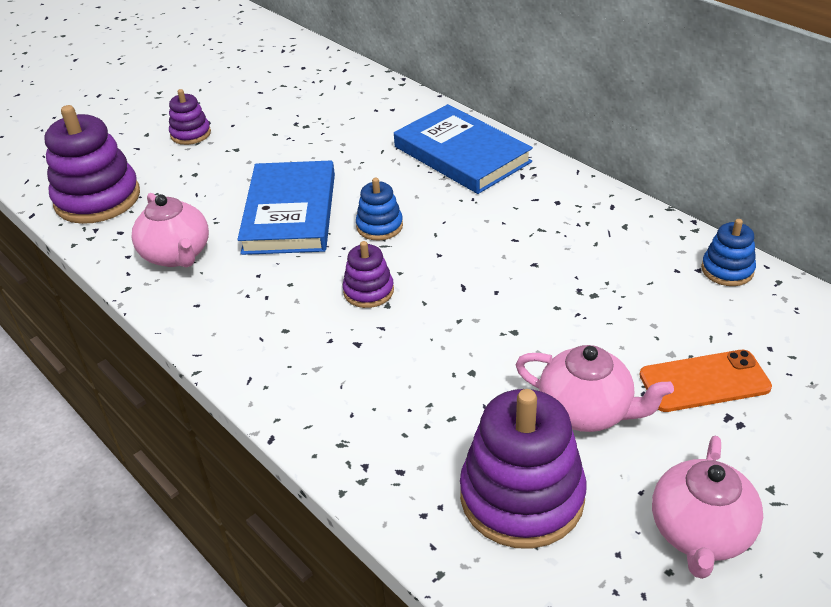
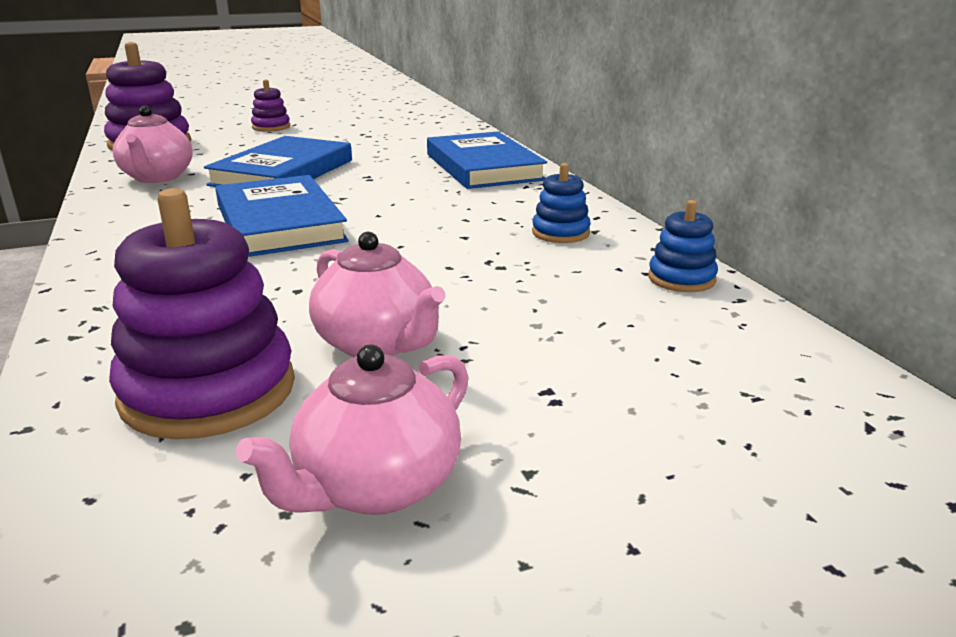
camera: 20 degrees right, 15 degrees down
(368, 291) = (279, 223): purple stacking toy -> blue book
(379, 226) = (348, 191): blue stacking toy -> blue stacking toy (560, 233)
(704, 381) = (550, 354): orange phone -> none

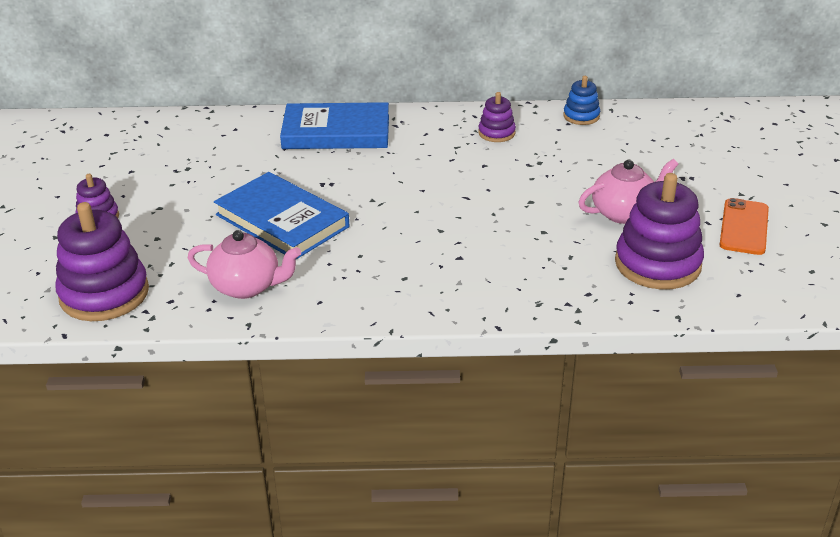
camera: 70 degrees left, 10 degrees up
(279, 223) = (417, 230): blue book -> none
(375, 487) = (744, 227): pink teapot -> orange phone
(560, 233) = (496, 133): blue stacking toy -> purple stacking toy

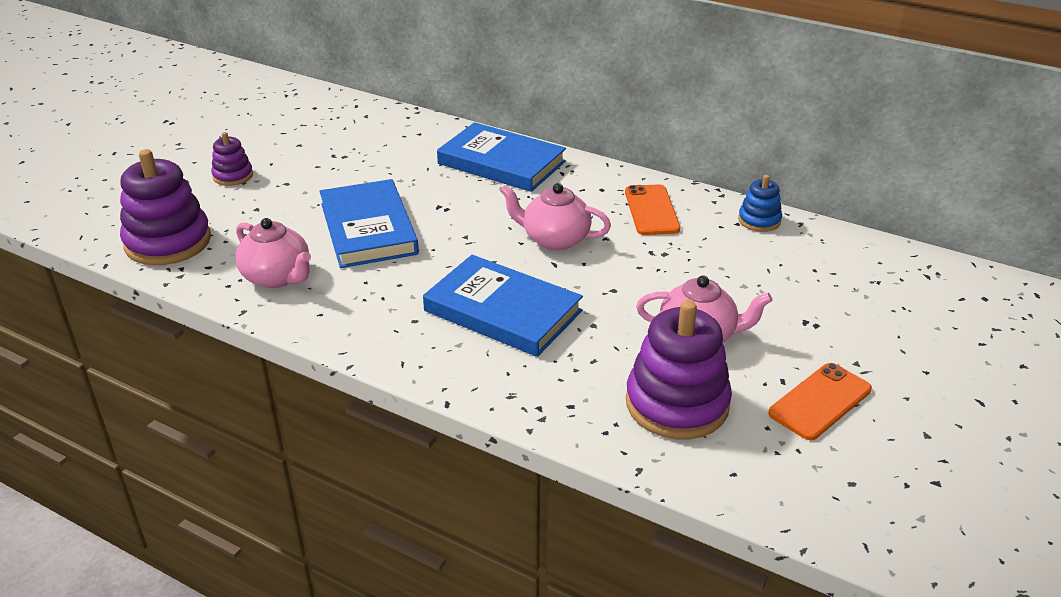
camera: 30 degrees right, 0 degrees up
(446, 179) = (554, 239): none -> pink teapot
(466, 245) = (503, 311): none -> blue book
(496, 133) = (651, 210): purple stacking toy -> orange phone

